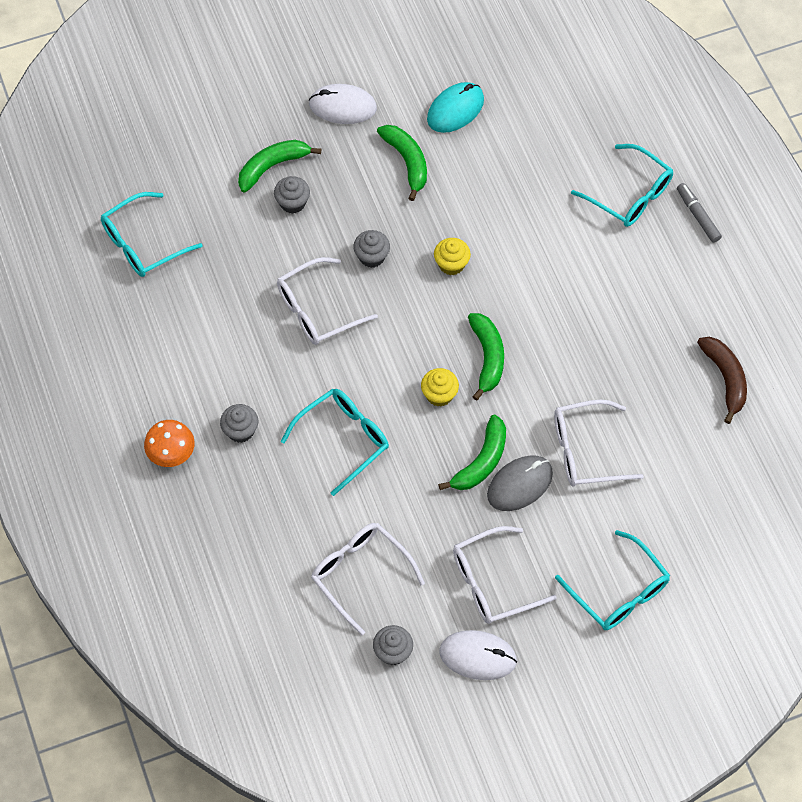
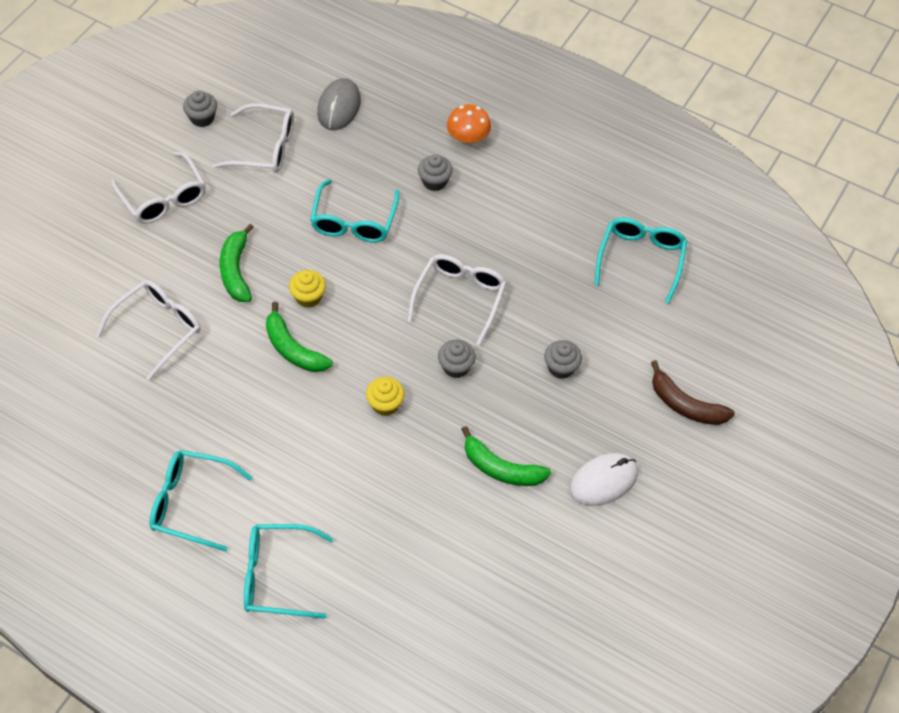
camera: 140 degrees right, 5 degrees down
(272, 166) = (607, 386): green banana -> none
(455, 109) = (503, 549): turquoise mouse -> none
(478, 656) = (139, 149): white mouse -> none
(492, 582) = (164, 198): white glasses -> white glasses turned 120 degrees clockwise
(519, 484) = (193, 273): grey mouse -> grey mouse (339, 107)
(619, 591) = (62, 248): turquoise glasses -> turquoise glasses (191, 503)
(697, 216) = (198, 599): grey marker -> none
(725, 379) = (75, 461): brown banana -> brown banana (685, 405)

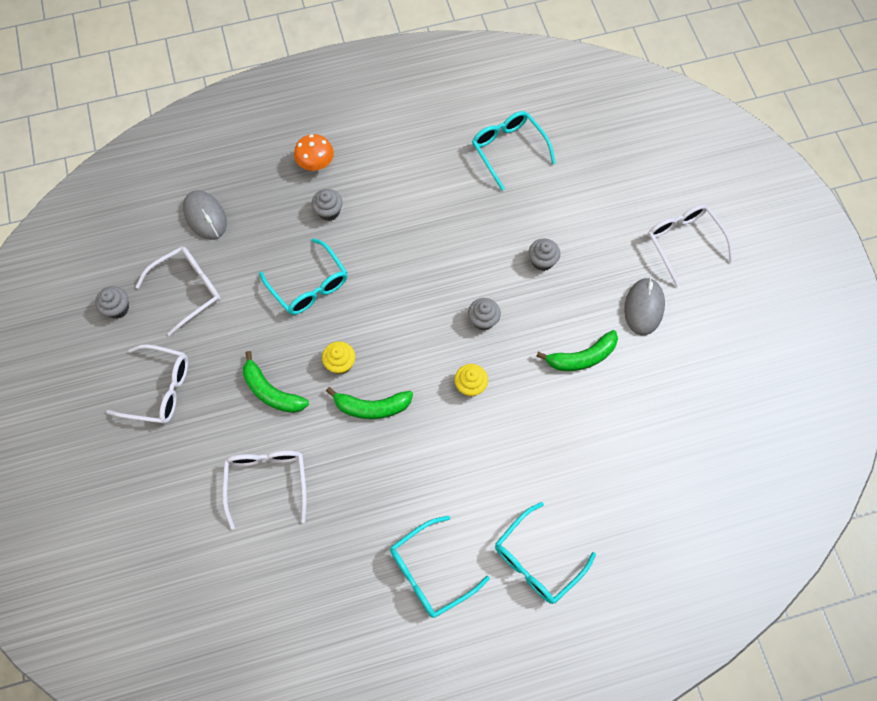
camera: 45 degrees left, 10 degrees up
(460, 298) = (434, 273): white glasses -> white glasses (683, 242)
(603, 481) = (644, 307): white mouse -> grey mouse
(685, 405) = (633, 217): brown banana -> none

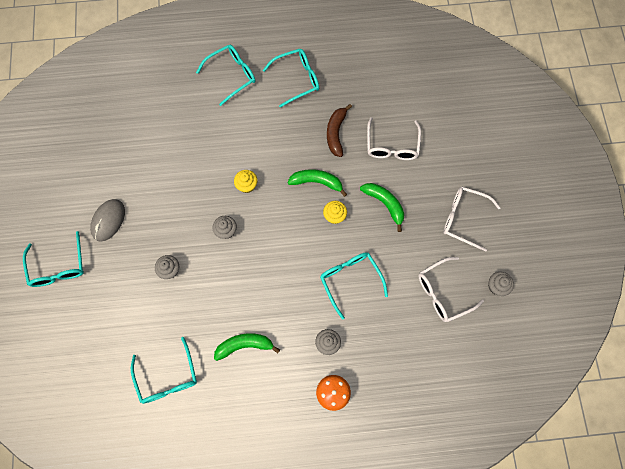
camera: 170 degrees left, 5 degrees up
(205, 216) = (428, 356): grey mouse -> none
(354, 488) = (336, 133): none -> brown banana
(582, 357) = (165, 192): green banana -> green banana (244, 345)
(683, 242) = (58, 266): white glasses -> turquoise glasses

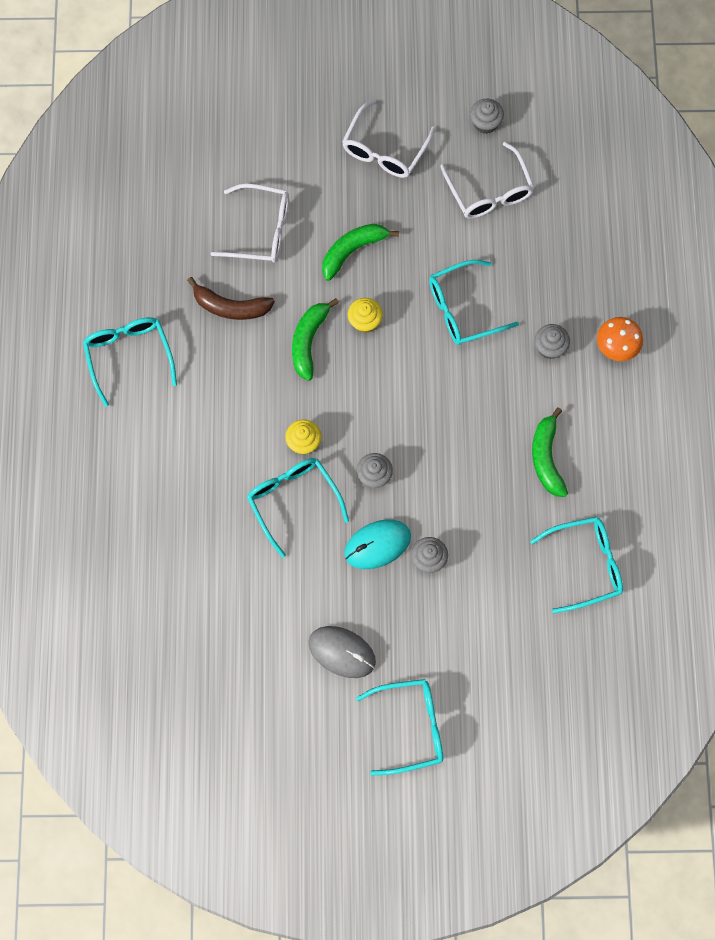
camera: 85 degrees left, 0 degrees up
(179, 236) = (377, 545): none -> turquoise mouse
(232, 75) = (108, 456): turquoise glasses -> turquoise glasses (293, 501)

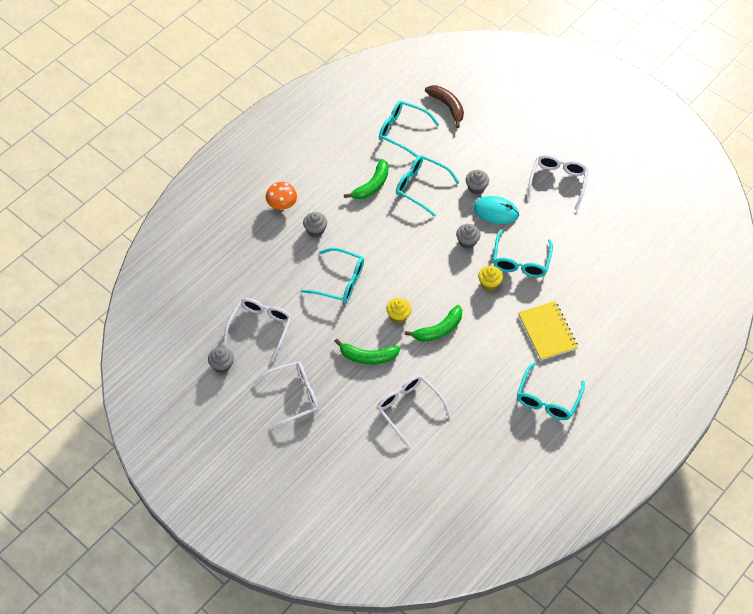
camera: 140 degrees left, 15 degrees down
(192, 436) = (547, 332): none -> yellow notebook
(230, 307) = (465, 380): brown banana -> brown banana (447, 106)
(342, 652) = (557, 182): grey mouse -> white glasses
(410, 727) = (552, 132): turquoise glasses -> turquoise glasses (421, 187)

